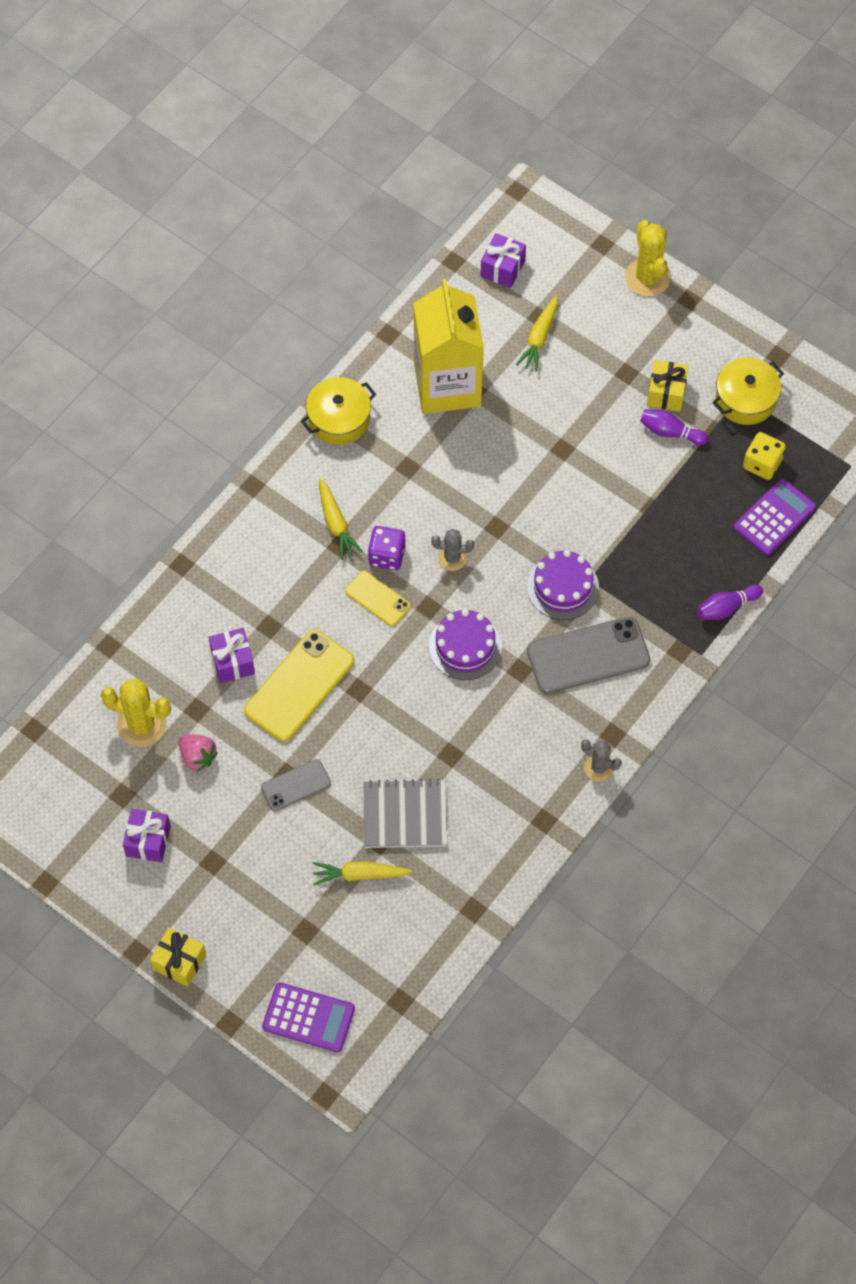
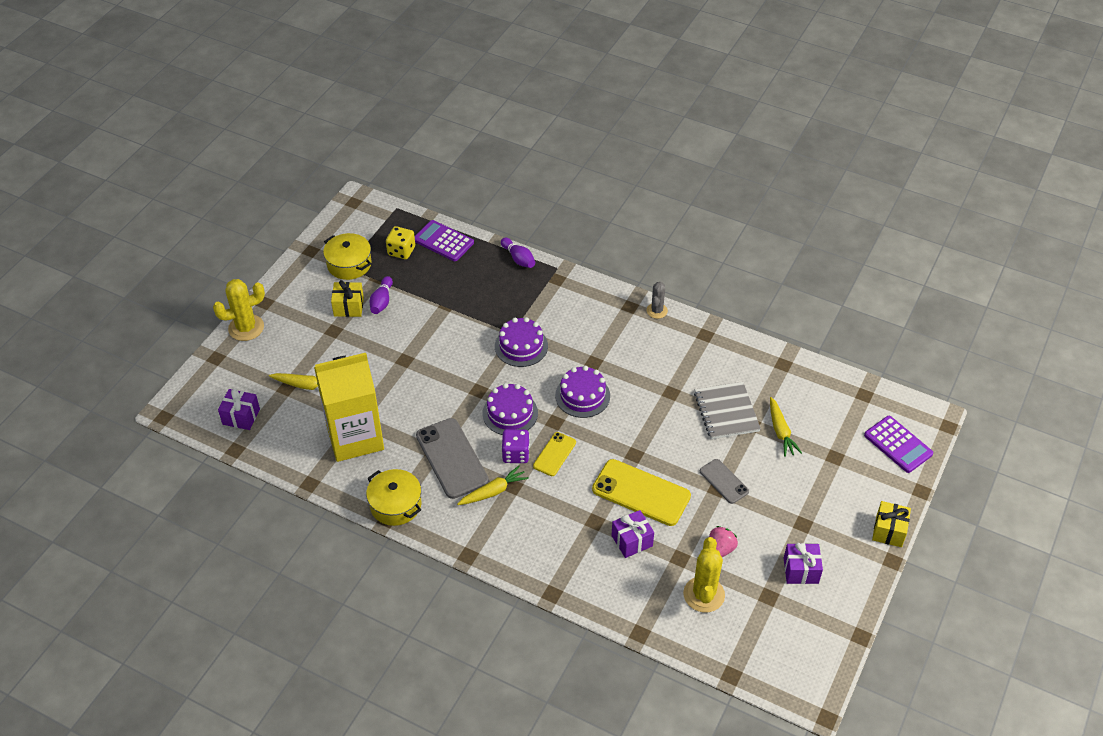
camera: 100 degrees left, 15 degrees down
(308, 1018) = (898, 444): purple calculator -> purple calculator turned 135 degrees clockwise
(452, 558) = (510, 413): grey cactus -> purple cake
(588, 655) = (572, 326): grey phone -> grey phone (452, 458)

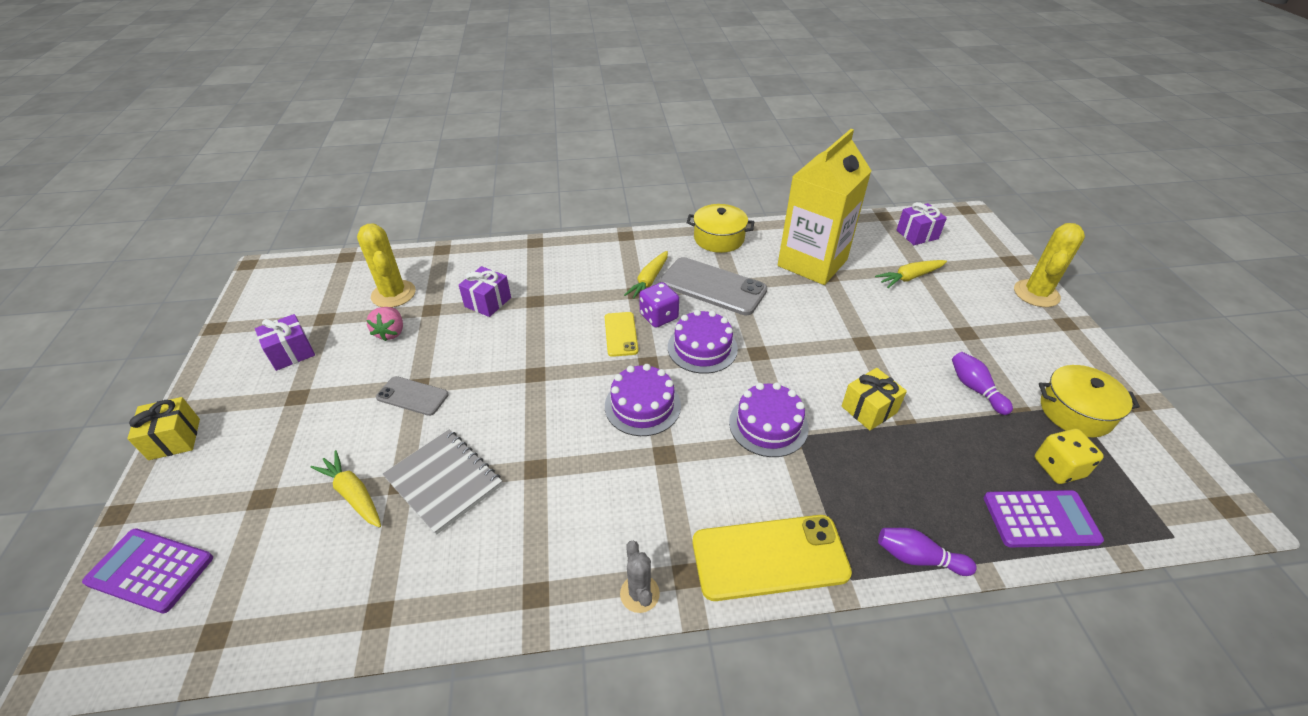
camera: 145 degrees right, 5 degrees down
(348, 307) = (994, 363): yellow gift -> yellow gift (869, 409)
(641, 493) = (504, 343): yellow phone -> yellow phone (769, 557)

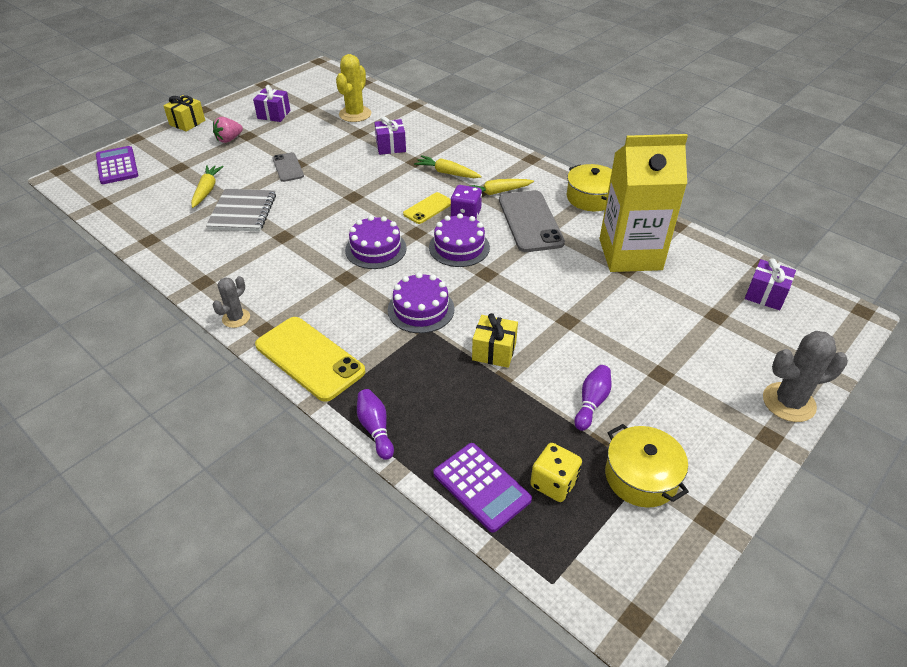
camera: 50 degrees right, 0 degrees up
(391, 332) = (325, 132): pink strawberry -> pink strawberry (229, 139)
(909, 277) = (691, 314): yellow carrot -> yellow carrot (447, 173)
(1036, 294) = (788, 402): yellow cactus -> grey cactus

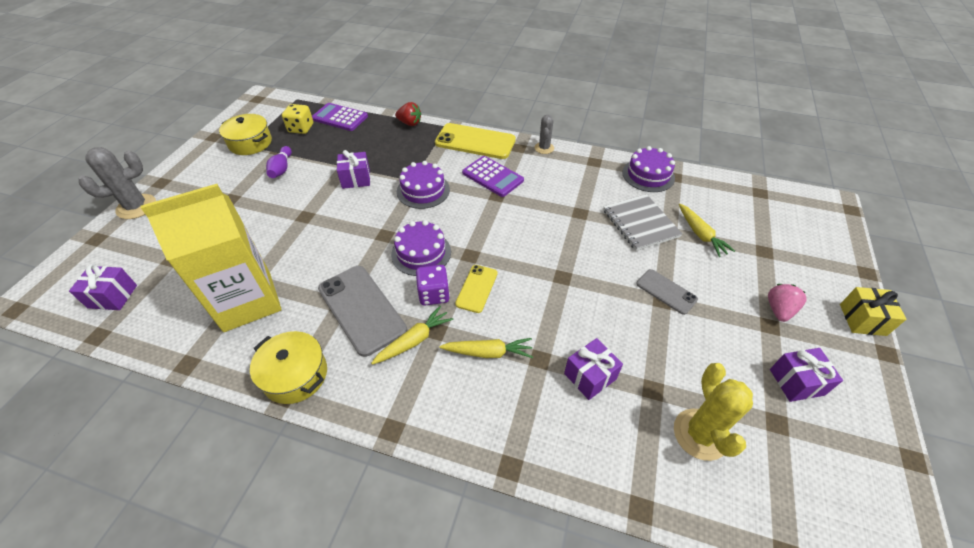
camera: 155 degrees right, 5 degrees up
(117, 166) = (817, 232): purple calculator -> purple calculator (492, 177)
(375, 249) = (493, 226): purple cake -> purple cake (648, 175)
(375, 429) = (410, 123): purple bowling pin -> red strawberry
(494, 351) = (356, 179): yellow gift -> purple gift

